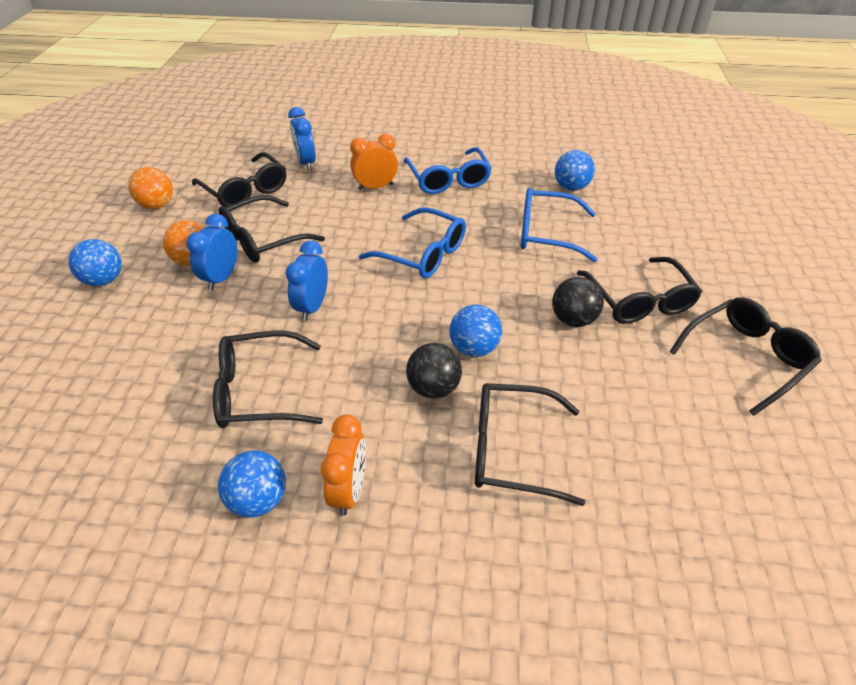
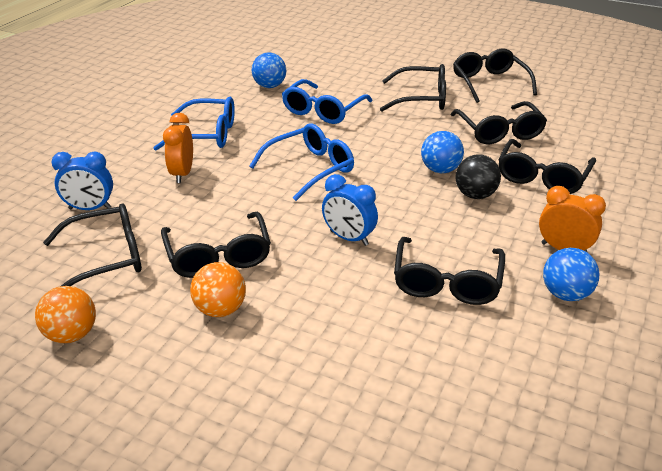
camera: 70 degrees left, 10 degrees down
(104, 280) = (208, 388): blue ball -> none
(222, 278) = (267, 291): blue clock -> none
(573, 319) = (428, 125): black ball -> none
(606, 389) = (499, 132): none -> black glasses

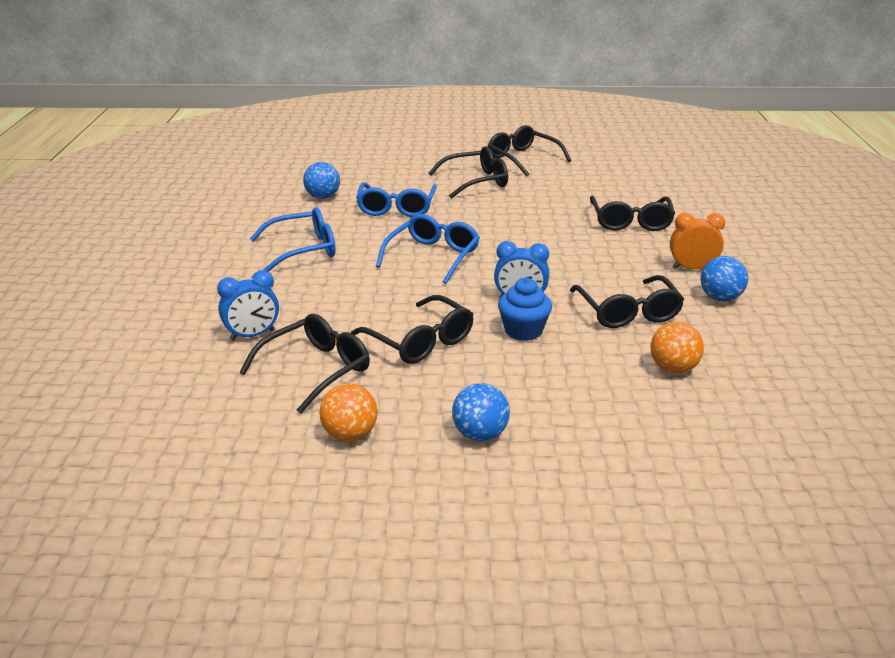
camera: 25 degrees left, 5 degrees down
(182, 174) = (315, 286): orange clock -> none
(220, 310) = (465, 379): orange ball -> orange ball (673, 368)
(322, 272) = (523, 331): none -> blue cupcake
(440, 170) = (546, 234): blue ball -> blue ball (480, 434)
(475, 195) = (591, 246): black ball -> none
(499, 132) = (566, 195): black glasses -> none

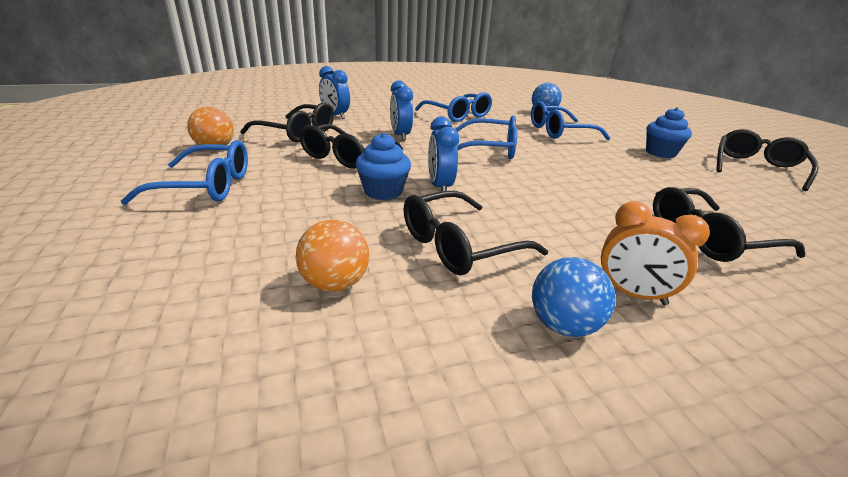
camera: 70 degrees right, 0 degrees up
(364, 299) = (400, 135): none -> blue clock
(476, 182) = (660, 153): black glasses -> blue cupcake
(480, 434) = (206, 186): blue ball -> blue glasses
(692, 268) = (632, 294): orange clock -> orange clock turned 135 degrees clockwise

